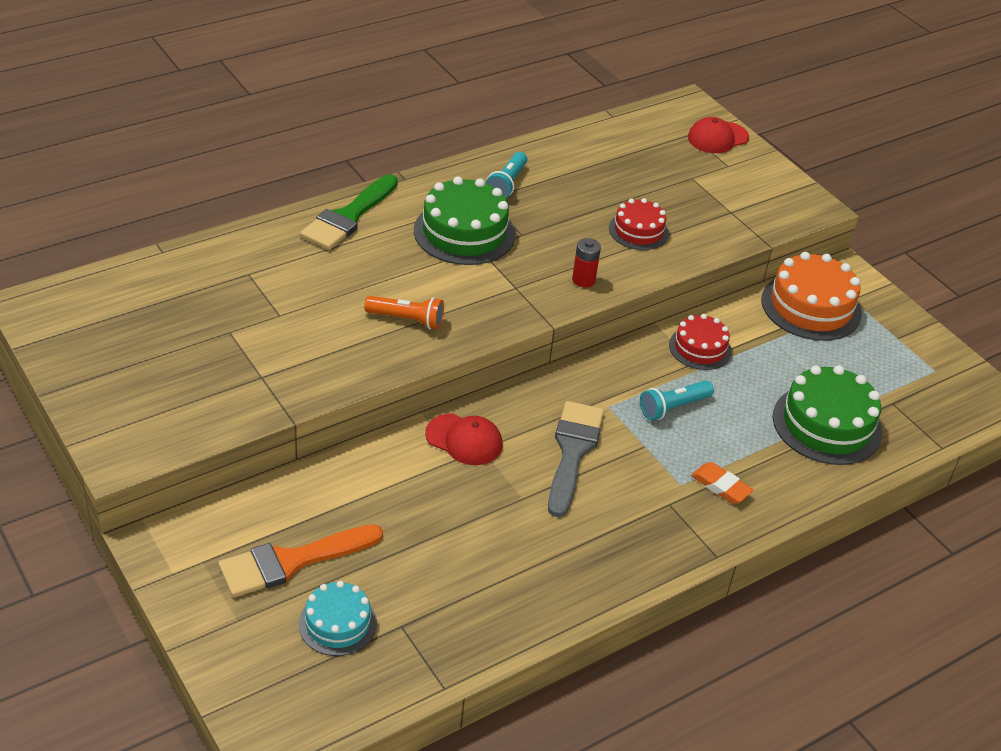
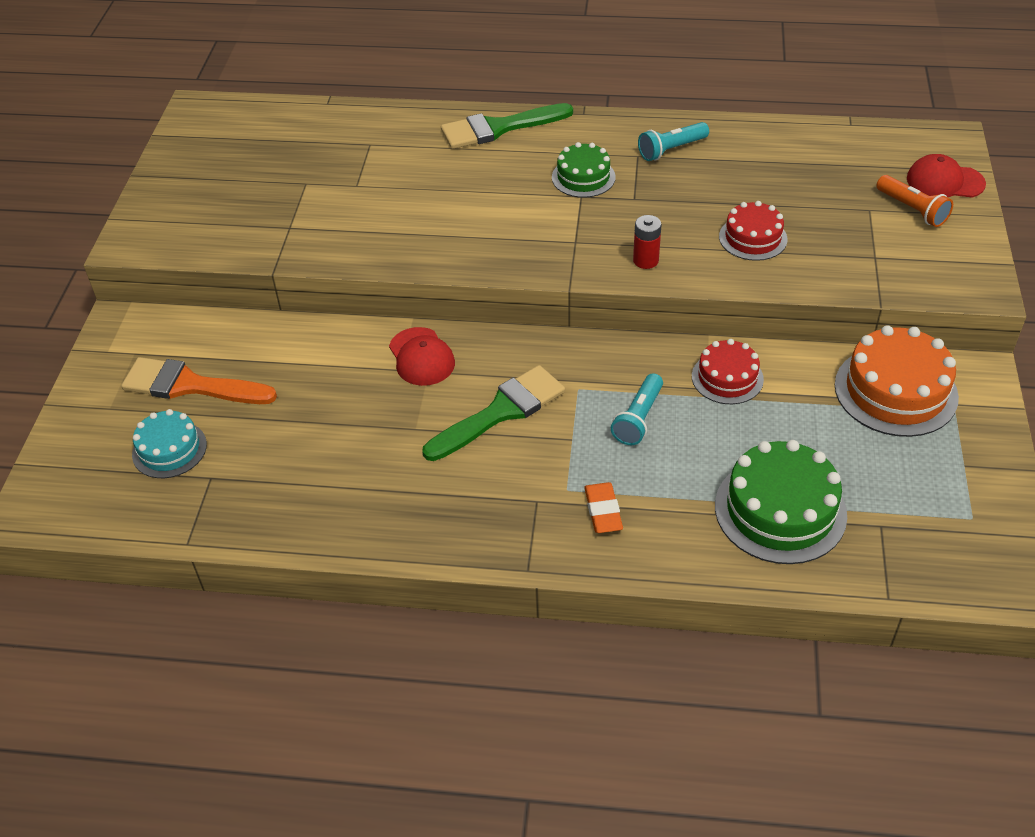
camera: 45 degrees right, 5 degrees up
(407, 320) = (450, 230): orange flashlight -> orange flashlight (912, 210)
(464, 232) = (583, 177): green cake -> green cake, size x0.60
(572, 452) = (500, 412): grey brush -> green brush
(673, 407) = (638, 418): turquoise flashlight -> turquoise flashlight turned 75 degrees counterclockwise

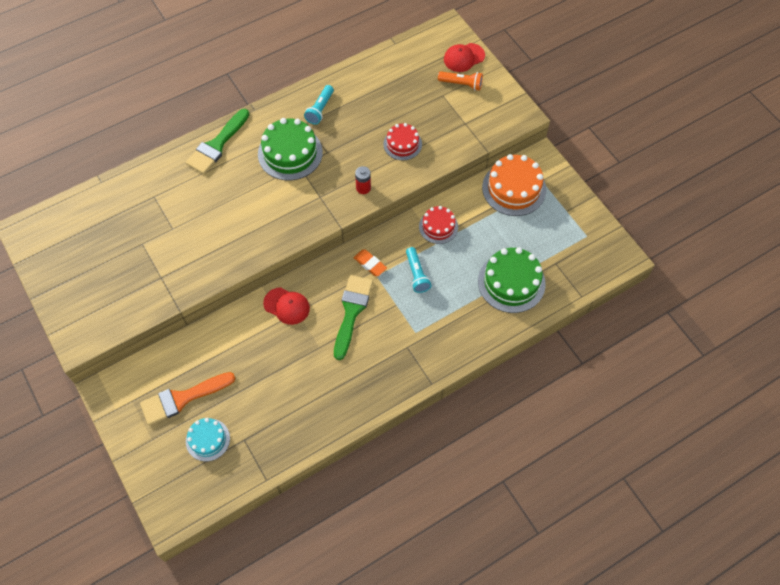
camera: 40 degrees left, 15 degrees up
(583, 177) = (290, 153): green cake -> green cake, size x1.66
(603, 511) = (439, 332): orange eraser -> orange eraser (370, 264)

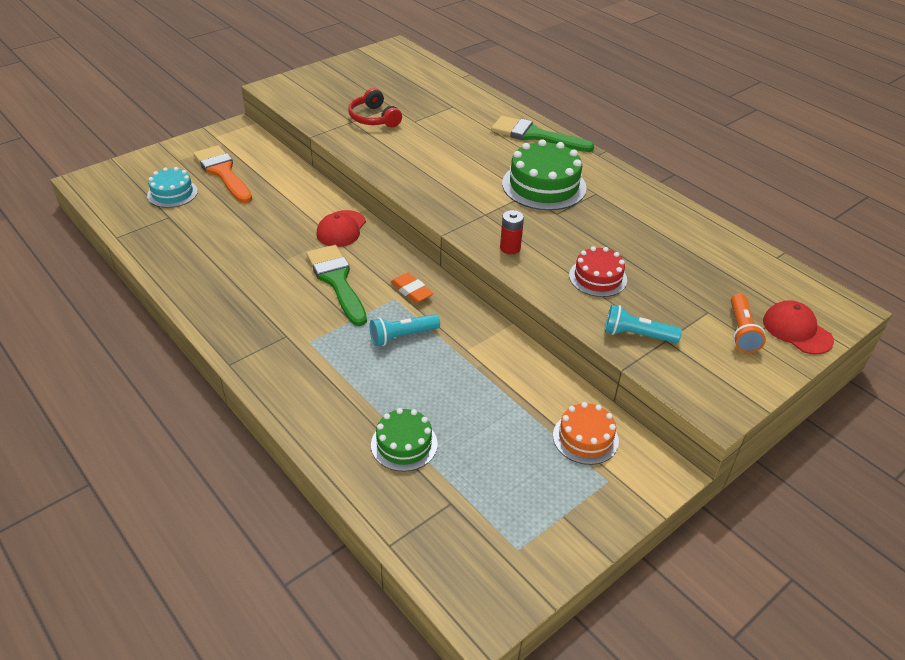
camera: 80 degrees right, 20 degrees down
(160, 259) = (374, 118): none -> red headphones
(320, 109) = (623, 202): turquoise flashlight -> turquoise flashlight (637, 335)
(351, 312) = (337, 281): green brush -> green brush turned 120 degrees counterclockwise
(370, 264) = (411, 291): orange eraser -> orange eraser turned 75 degrees counterclockwise
(438, 227) = (487, 353): red cake -> none
(511, 282) = (404, 444): green cake -> green cake, size x0.60
(514, 188) = (585, 438): orange cake -> orange cake, size x0.60

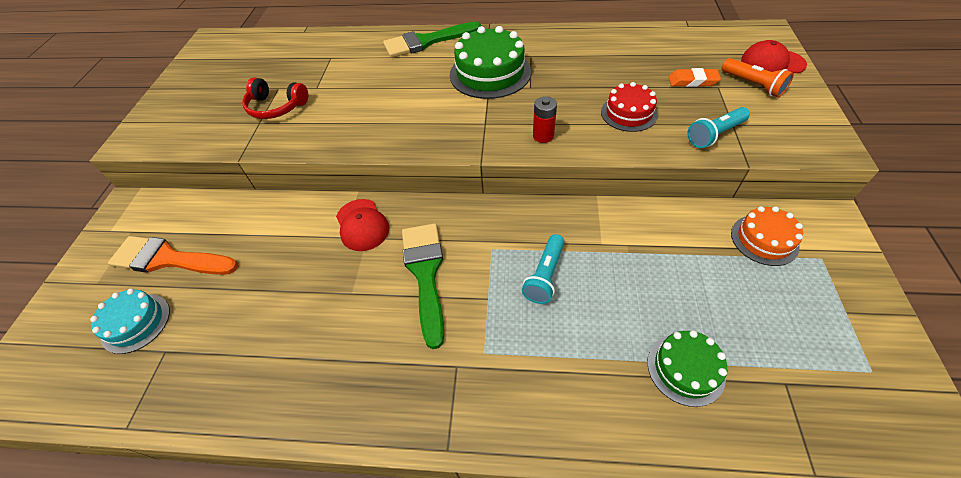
camera: 40 degrees left, 10 degrees up
(337, 281) = (425, 274): green brush -> green brush turned 60 degrees clockwise
(411, 291) = (494, 231): orange eraser -> orange eraser (692, 81)

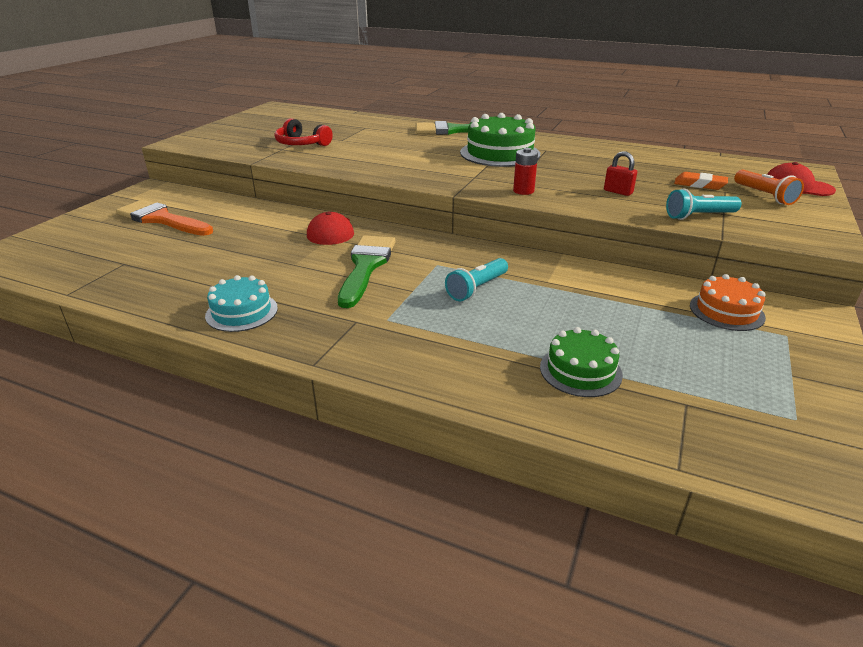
camera: 15 degrees right, 20 degrees down
(135, 323) = (113, 245): turquoise cake -> turquoise cake (242, 312)
(628, 113) = (618, 192): red cake -> red padlock

